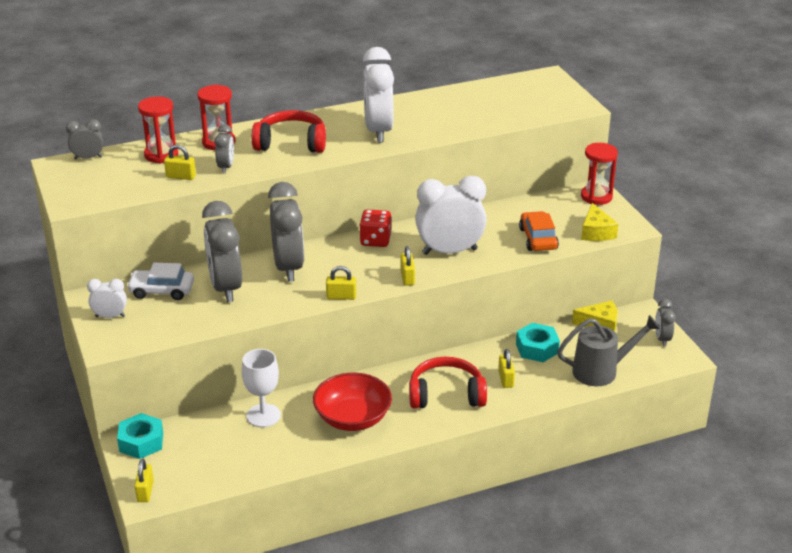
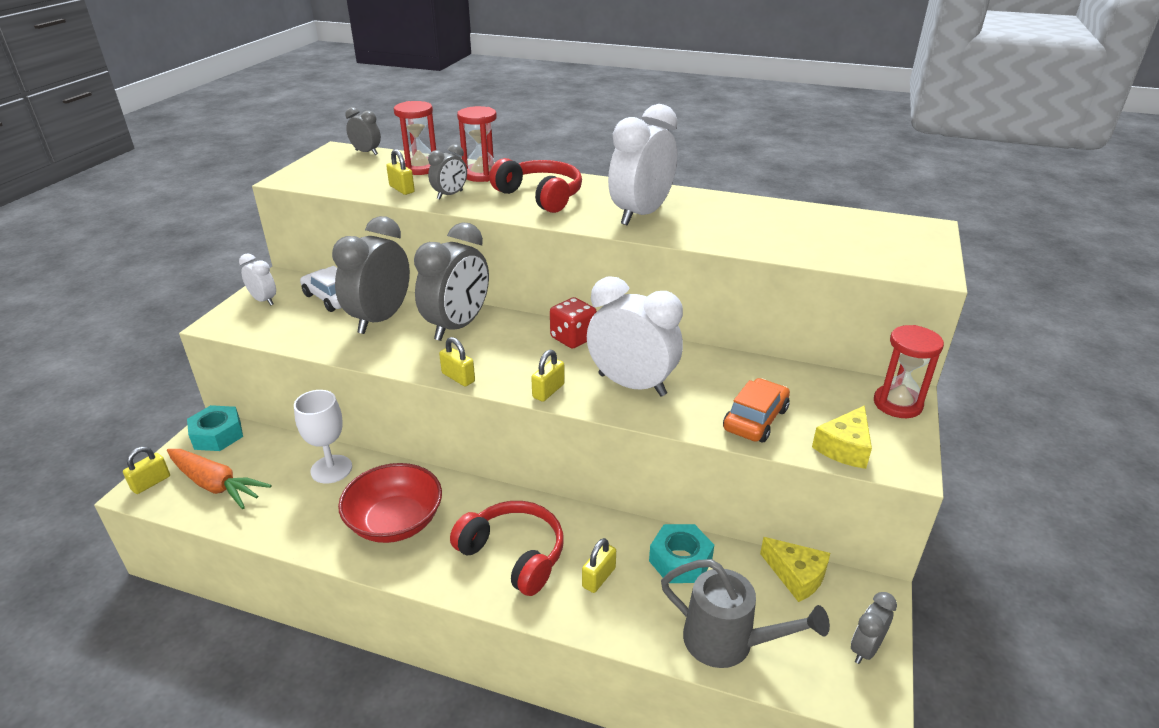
camera: 40 degrees right, 0 degrees up
(196, 466) = (216, 485): none -> orange carrot

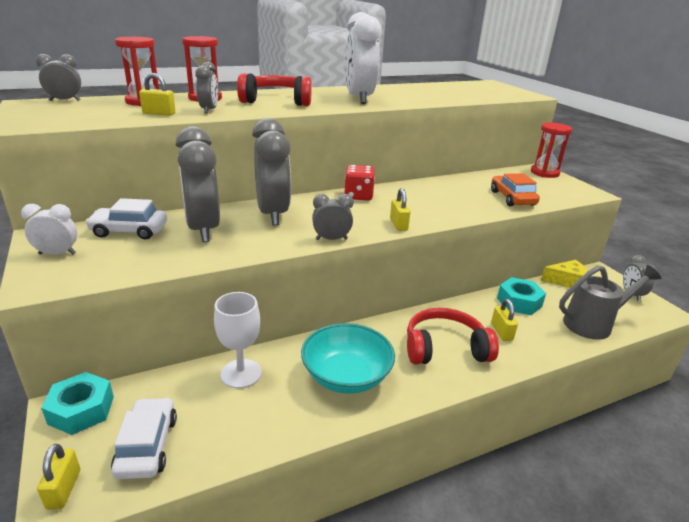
camera: 45 degrees left, 5 degrees down
(216, 485) = (147, 445): orange carrot -> white car
(395, 522) = (346, 376): red bowl -> turquoise bowl
(458, 377) = (331, 239): yellow padlock -> grey clock
(632, 385) = (433, 205): white clock -> none
(844, 447) = (562, 195): yellow cheese -> none

